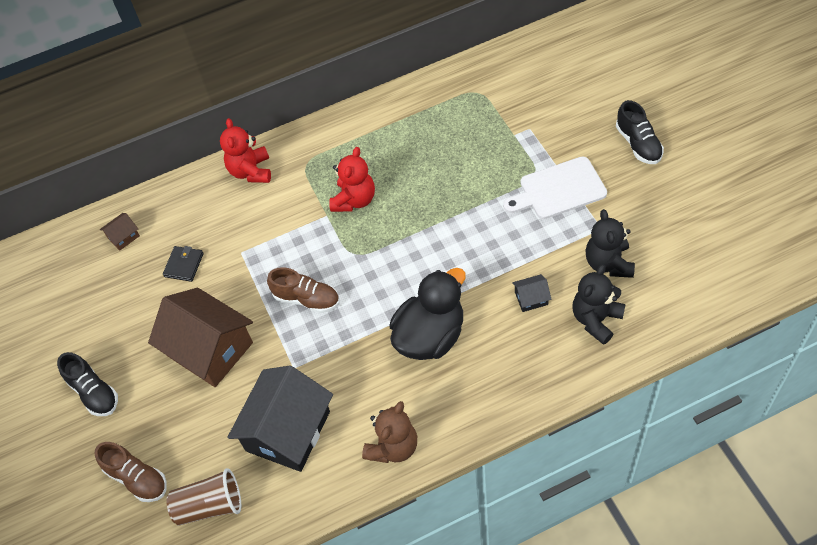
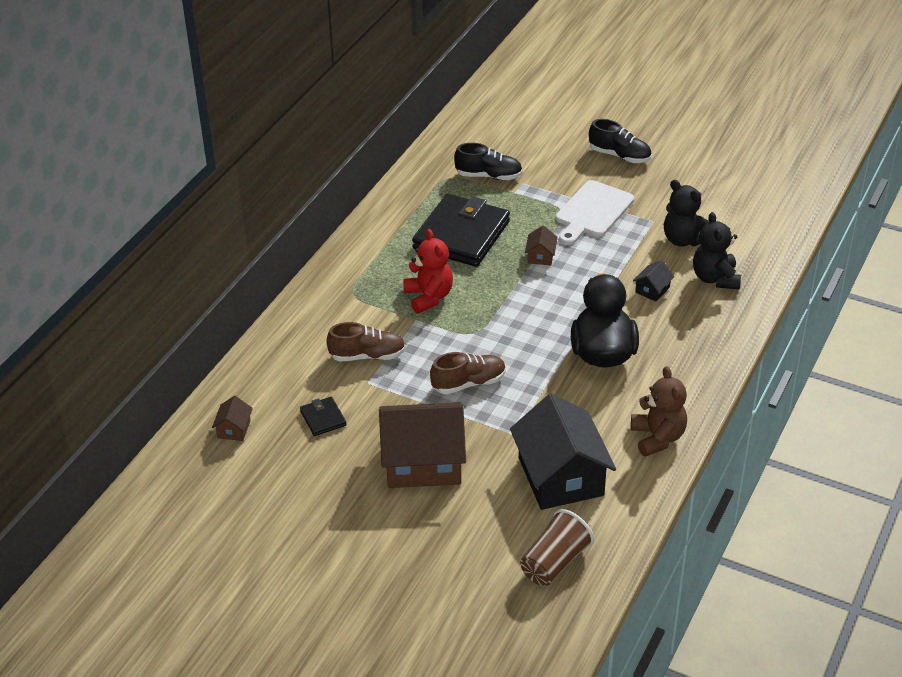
camera: 45 degrees left, 15 degrees down
(94, 392) = (349, 551): black shoe -> black shoe (488, 176)
(137, 478) = (467, 584): brown shoe -> brown shoe (367, 356)
(251, 171) = (305, 322): red teddy bear -> none
(433, 154) = (461, 235): none -> black wallet
(474, 210) = (540, 256): none -> brown house

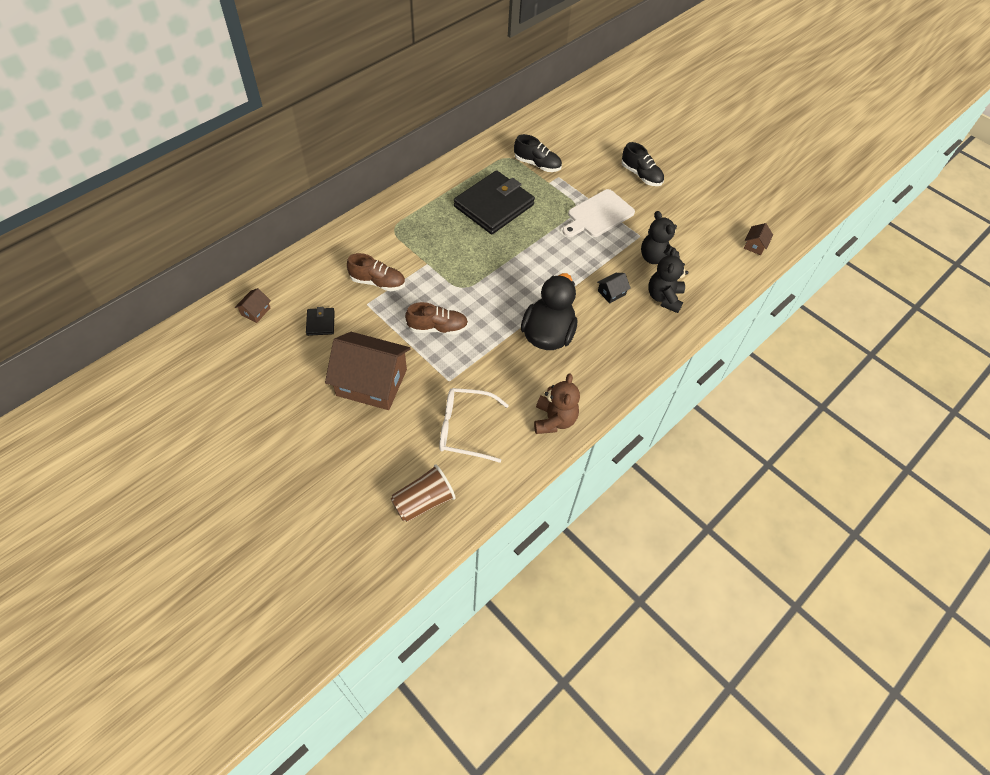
camera: 15 degrees right, 15 degrees up
(429, 297) = (445, 248): red teddy bear -> none
(540, 256) = (542, 240): brown house -> brown house (755, 245)
(560, 476) = (465, 428): black house -> white glasses

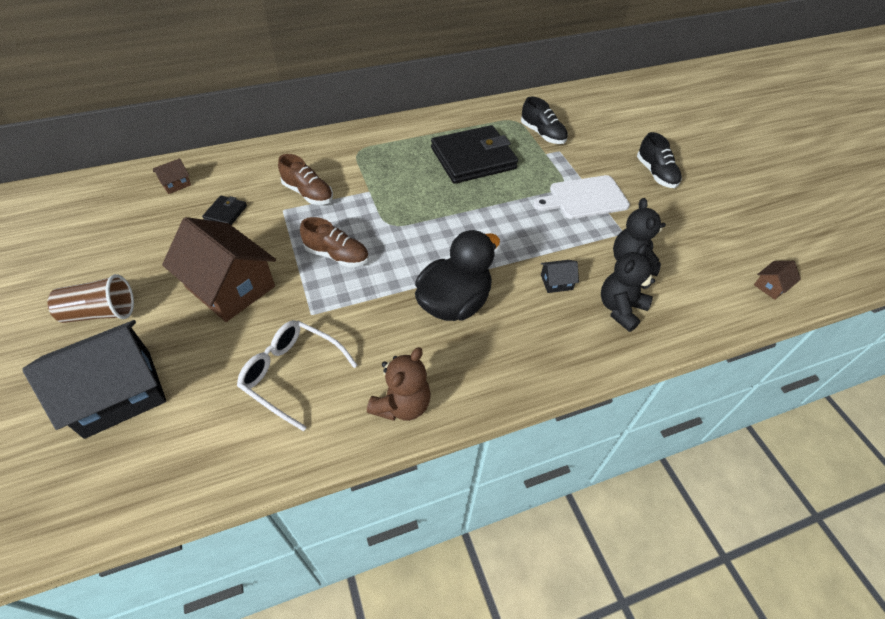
camera: 25 degrees right, 5 degrees down
(347, 490) = (118, 393): none -> black house
(423, 501) = (186, 442): brown cup -> brown cup (101, 313)

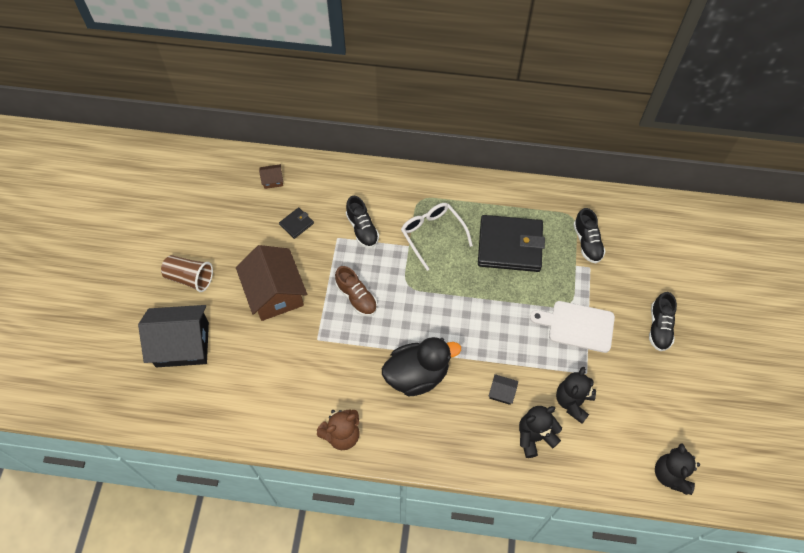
camera: 30 degrees right, 10 degrees up
(292, 374) = (285, 380): white glasses -> white glasses (432, 234)
(308, 193) = (362, 229): brown shoe -> black shoe
(771, 286) = (671, 475): brown house -> black teddy bear

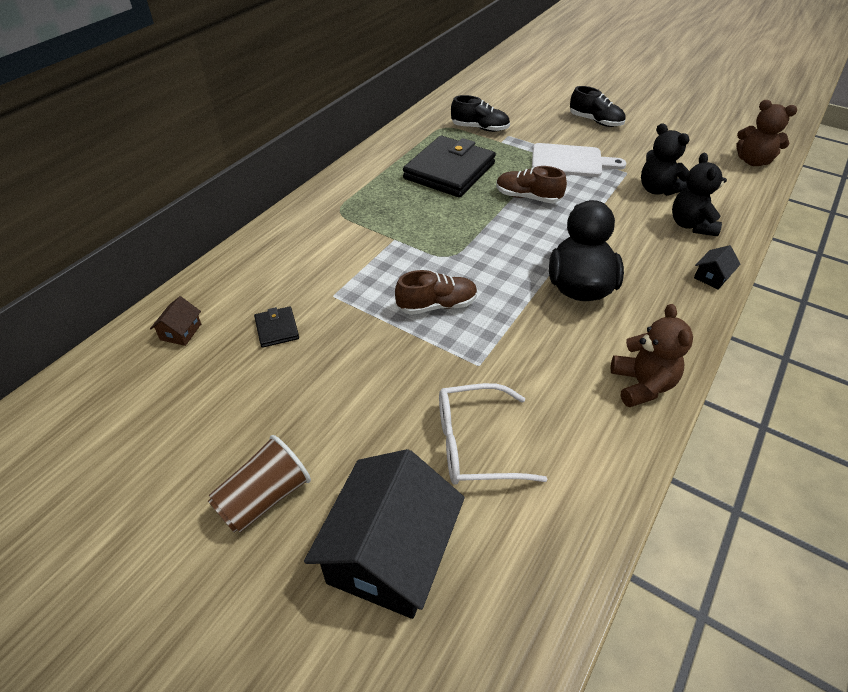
camera: 65 degrees left, 15 degrees down
(275, 293) = (373, 389): brown house -> none
(362, 229) = (339, 269): black shoe -> none
(432, 234) = (394, 217): white glasses -> white glasses (475, 444)
(502, 392) = (629, 230): black house -> black house (712, 277)
(506, 311) = (528, 197): none -> brown shoe
(577, 326) = (570, 161): white cutting board -> white cutting board turned 120 degrees counterclockwise
(671, 475) = (753, 161): black teddy bear -> brown teddy bear

